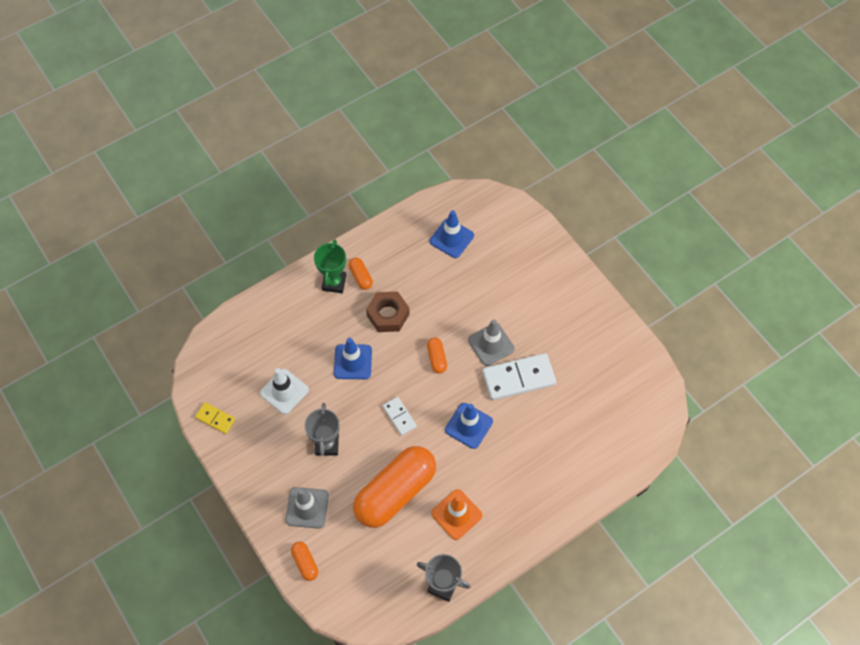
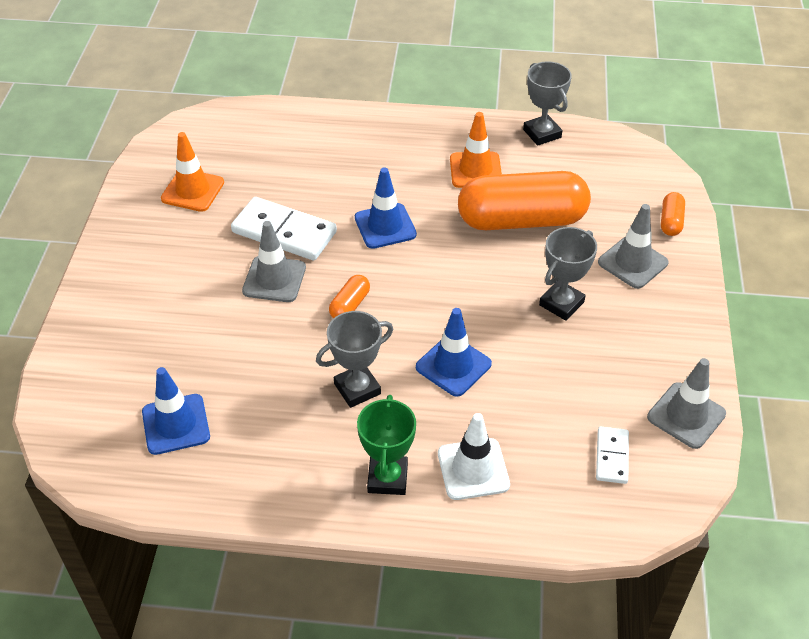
camera: 140 degrees left, 15 degrees down
(215, 418) = (686, 415): yellow domino -> grey traffic cone
(284, 391) = (570, 389): white traffic cone -> white traffic cone (473, 469)
(334, 283) = (387, 478): green trophy -> green trophy turned 45 degrees counterclockwise
(361, 277) = (344, 460): orange capsule -> none
(388, 315) = (357, 389): brown nut -> grey trophy
(399, 416) = (452, 278): white domino -> white domino (612, 457)
(599, 367) = (193, 190): none -> orange traffic cone

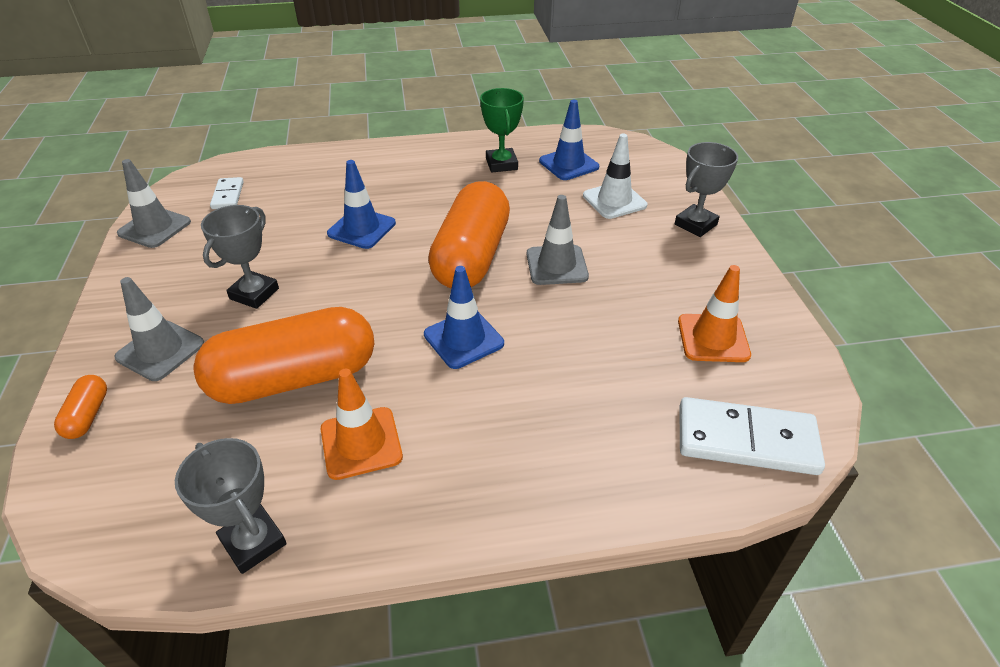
camera: 165 degrees right, 5 degrees down
(284, 232) = (575, 311): white domino -> white domino (746, 440)
(350, 305) = (471, 257): orange capsule -> orange capsule, size x2.43
(357, 389) = (441, 202): grey trophy -> grey trophy (695, 224)
(387, 478) = (400, 162): green trophy -> green trophy (501, 164)
(473, 469) = (338, 174): white traffic cone -> white traffic cone (614, 200)

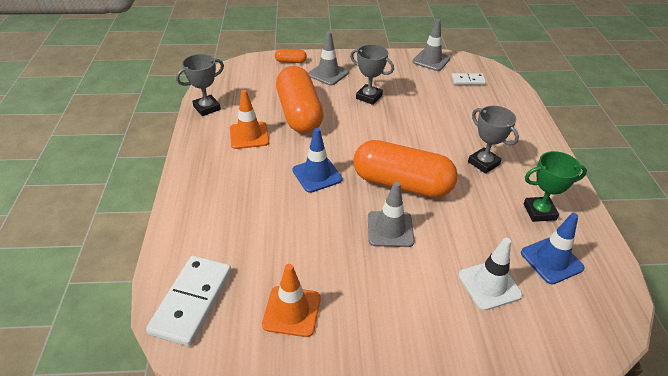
camera: 95 degrees right, 0 degrees up
(361, 228) = (434, 134): blue traffic cone -> none
(695, 224) = (453, 345): grey trophy -> grey trophy (483, 163)

